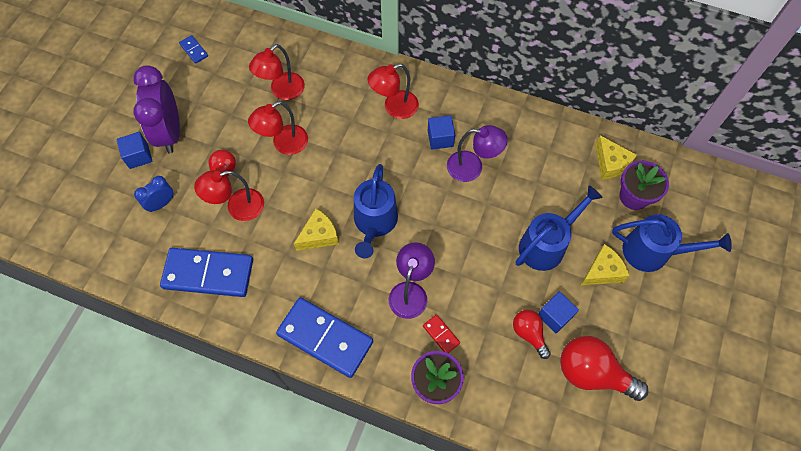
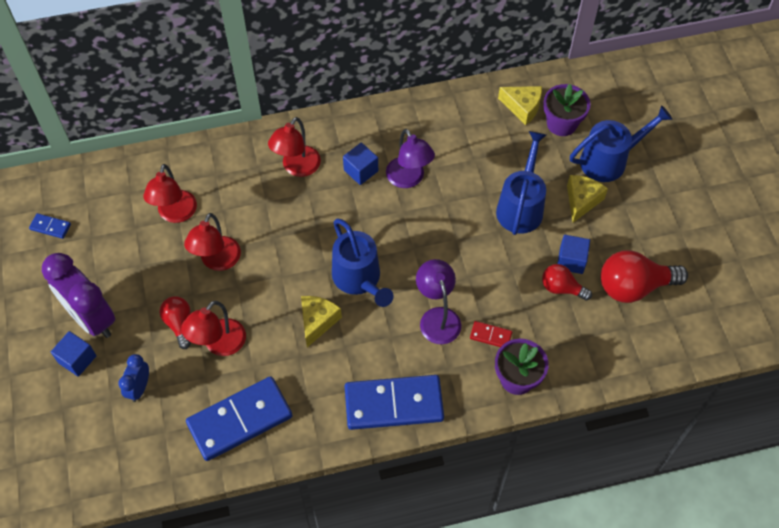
camera: 35 degrees left, 5 degrees down
(472, 167) = (409, 179): purple lamp -> purple lamp turned 90 degrees clockwise

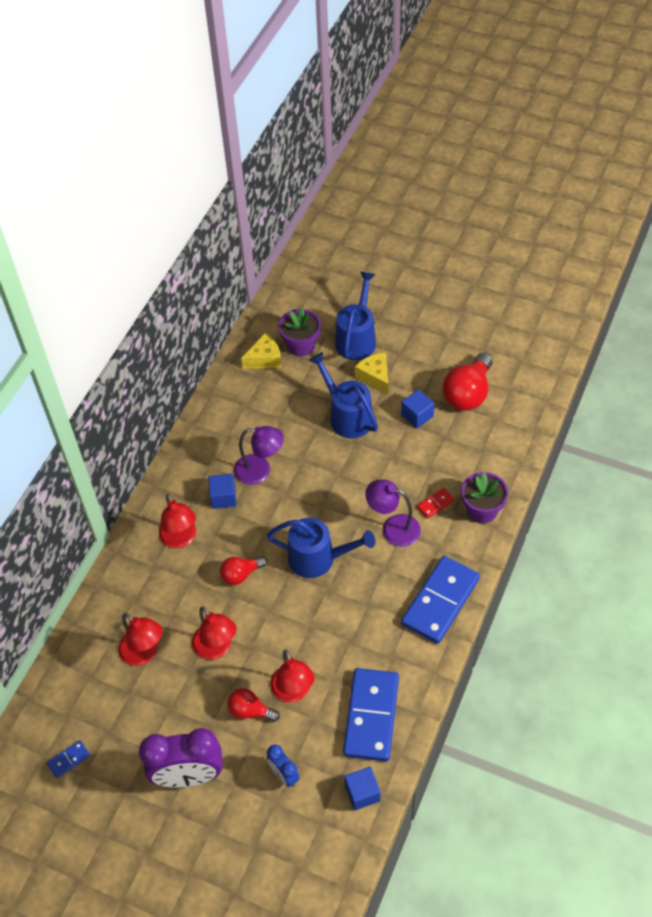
camera: 50 degrees left, 5 degrees down
(77, 359) = (218, 809): blue cube -> blue cube (362, 793)
(317, 321) = (330, 609): yellow cheese -> none
(561, 288) = (434, 436): red light bulb -> red light bulb (241, 574)

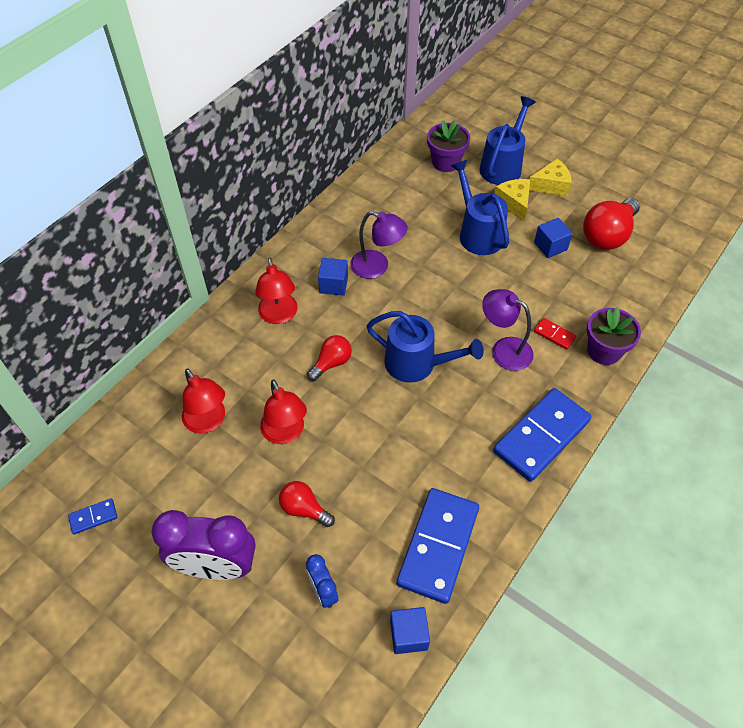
camera: 10 degrees right, 0 degrees up
(241, 574) = (331, 363): red light bulb -> red light bulb turned 150 degrees clockwise
(265, 359) = (407, 168): yellow cheese -> yellow cheese (551, 185)
(293, 692) = (357, 499): red lamp -> none
(435, 504) = (554, 335): red domino -> red domino turned 60 degrees clockwise

